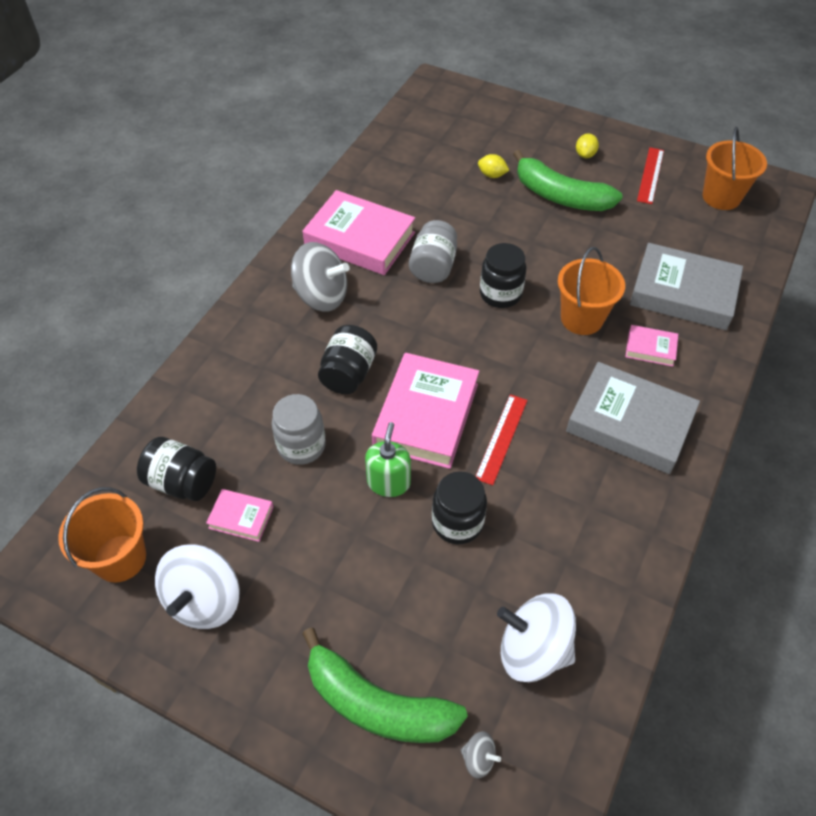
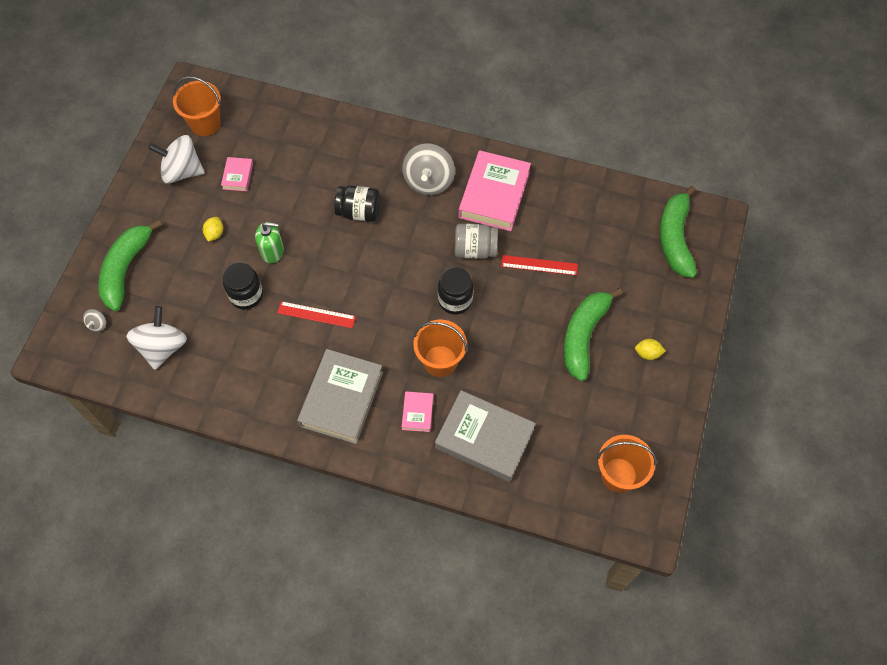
camera: 80 degrees right, 10 degrees up
(182, 482) = (259, 139): black jar -> none
(301, 446) = (294, 196): grey jar -> none
(426, 415) = (329, 265): pink book -> none
(453, 114) = (675, 238): none -> green banana
(492, 175) = (597, 279): yellow lemon -> yellow lemon (215, 234)
(650, 175) = (633, 411): red ruler -> red ruler (539, 265)
(683, 293) = (484, 438): grey book -> grey book turned 75 degrees counterclockwise

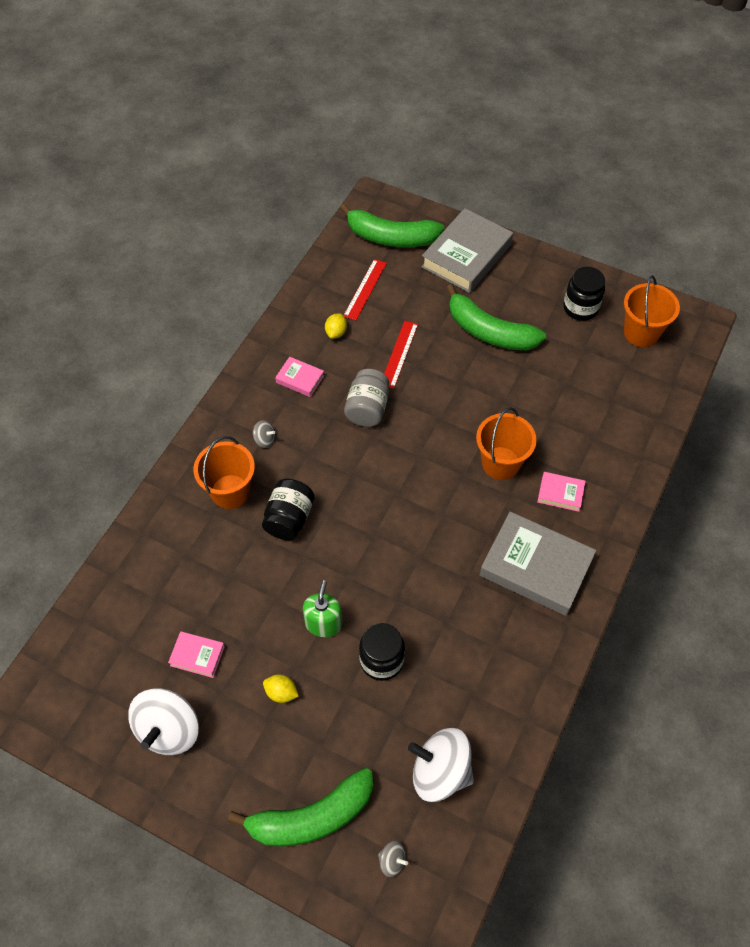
camera: 80 degrees left, 5 degrees down
(126, 269) = (311, 817): green banana -> green banana turned 45 degrees counterclockwise
(205, 123) = (96, 692): orange bucket -> orange bucket (230, 491)
(316, 314) = (422, 582): red ruler -> red ruler (365, 289)
(428, 181) = (264, 440): grey spinning top -> grey spinning top, size x0.44
(455, 300) = (428, 437): black jar -> black jar (580, 308)
(484, 438) = (595, 436): grey book -> grey book (466, 256)
(494, 195) = (300, 379): pink book -> pink book, size x0.47
(647, 353) = (516, 285): yellow lemon -> yellow lemon (336, 332)

